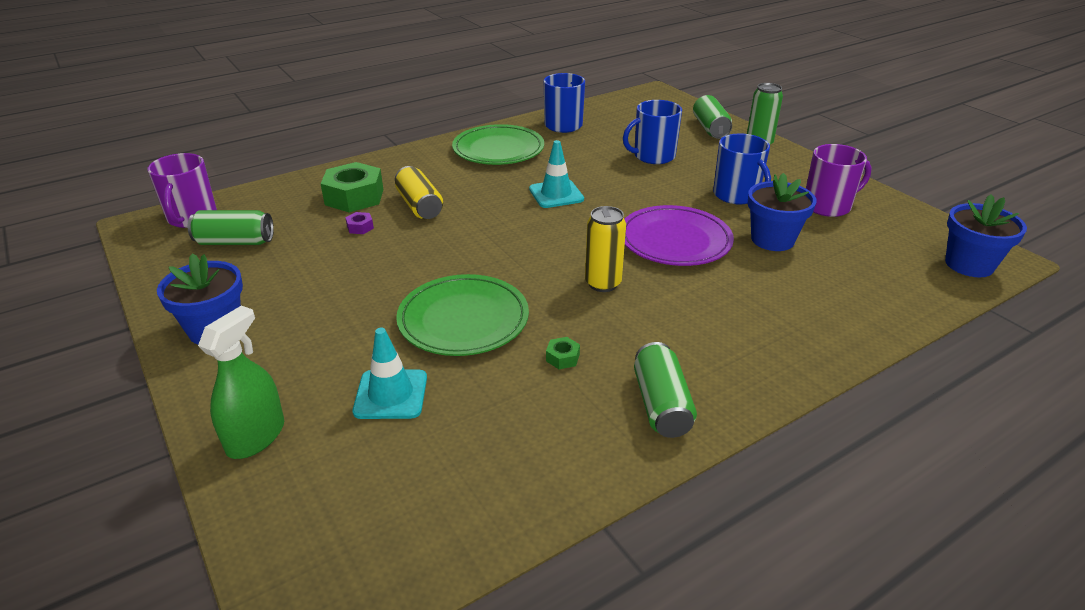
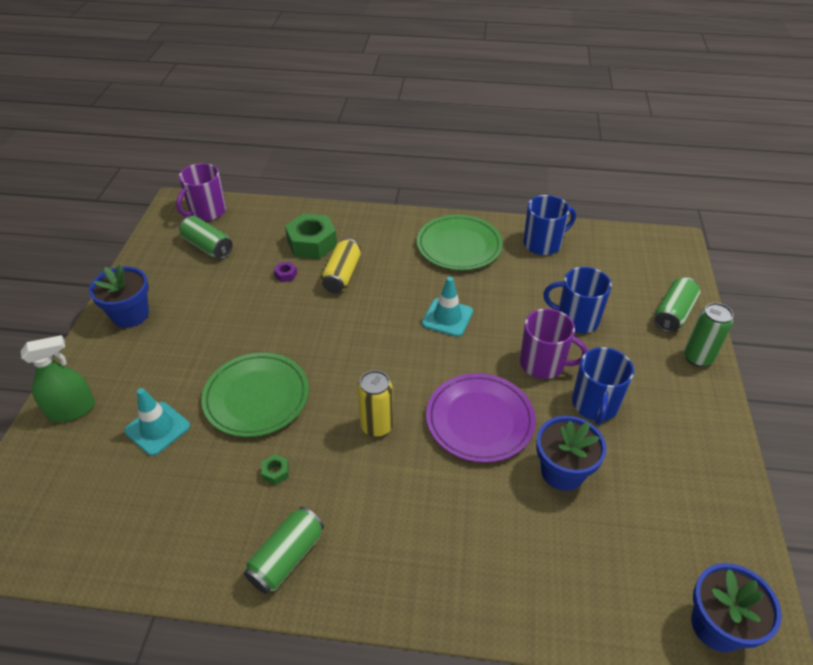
camera: 40 degrees right, 10 degrees up
(828, 206) = (667, 468): purple mug -> purple mug (543, 363)

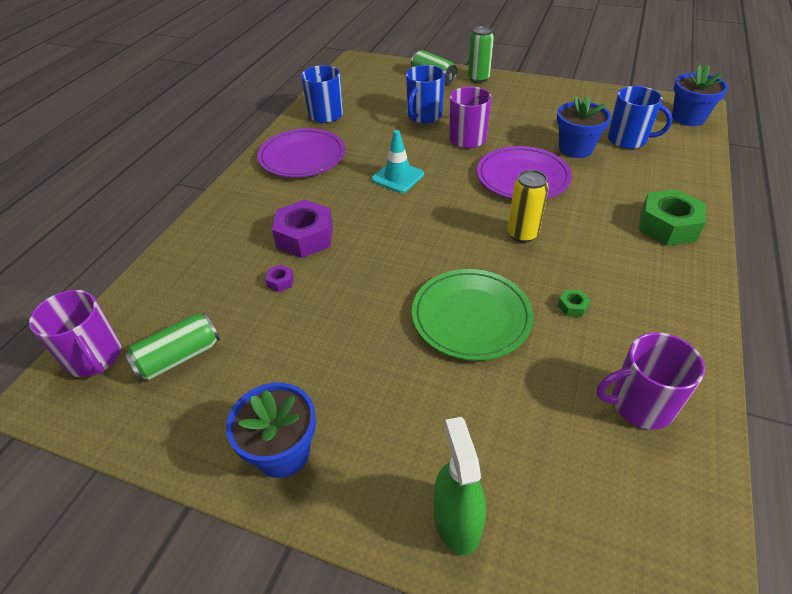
camera: 75 degrees left, 0 degrees up
(157, 428) = (504, 411): turquoise traffic cone -> none
(161, 524) = (640, 404): none -> purple mug
(286, 557) = (668, 304): green can -> none
(312, 243) = (235, 256): green nut -> green nut (667, 226)
(342, 275) = (305, 237): yellow can -> purple nut
(459, 246) = (302, 157): green plate -> purple plate
(595, 405) = (514, 124): blue mug -> blue mug (628, 139)

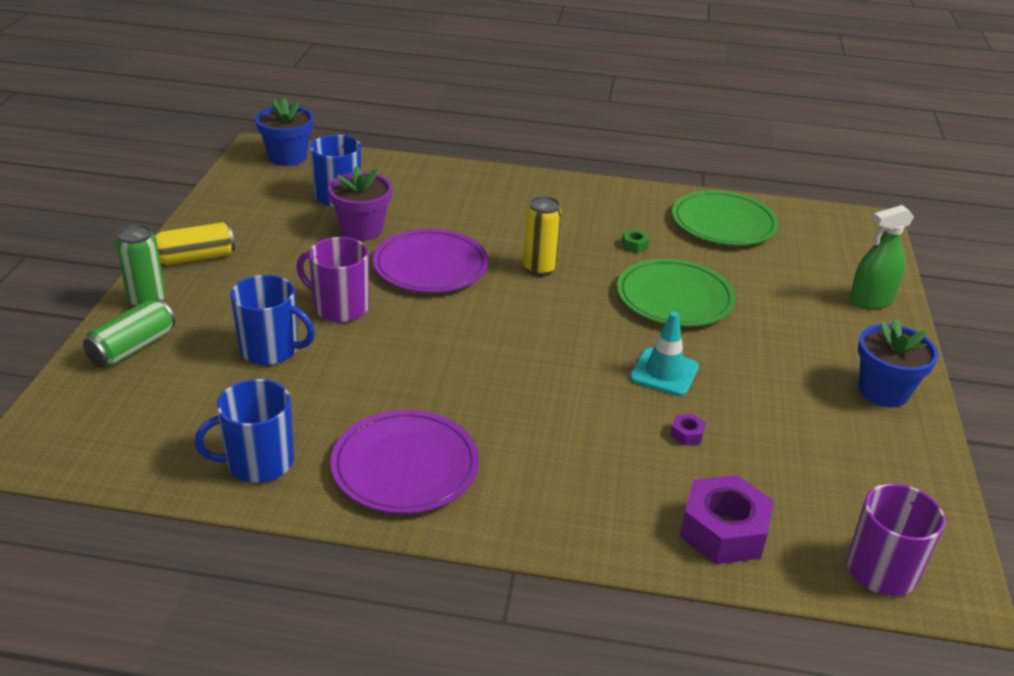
camera: 105 degrees left, 10 degrees down
(179, 357) = (836, 491): green can -> none
(305, 237) = (599, 428): purple nut -> purple nut (723, 530)
(398, 177) = (446, 362): turquoise traffic cone -> turquoise traffic cone (664, 372)
(528, 89) = (195, 257): none -> yellow can
(575, 149) = (362, 229): blue flower pot -> purple flower pot
(640, 404) = (723, 223): purple mug -> green plate
(667, 226) = (501, 190): green nut -> none

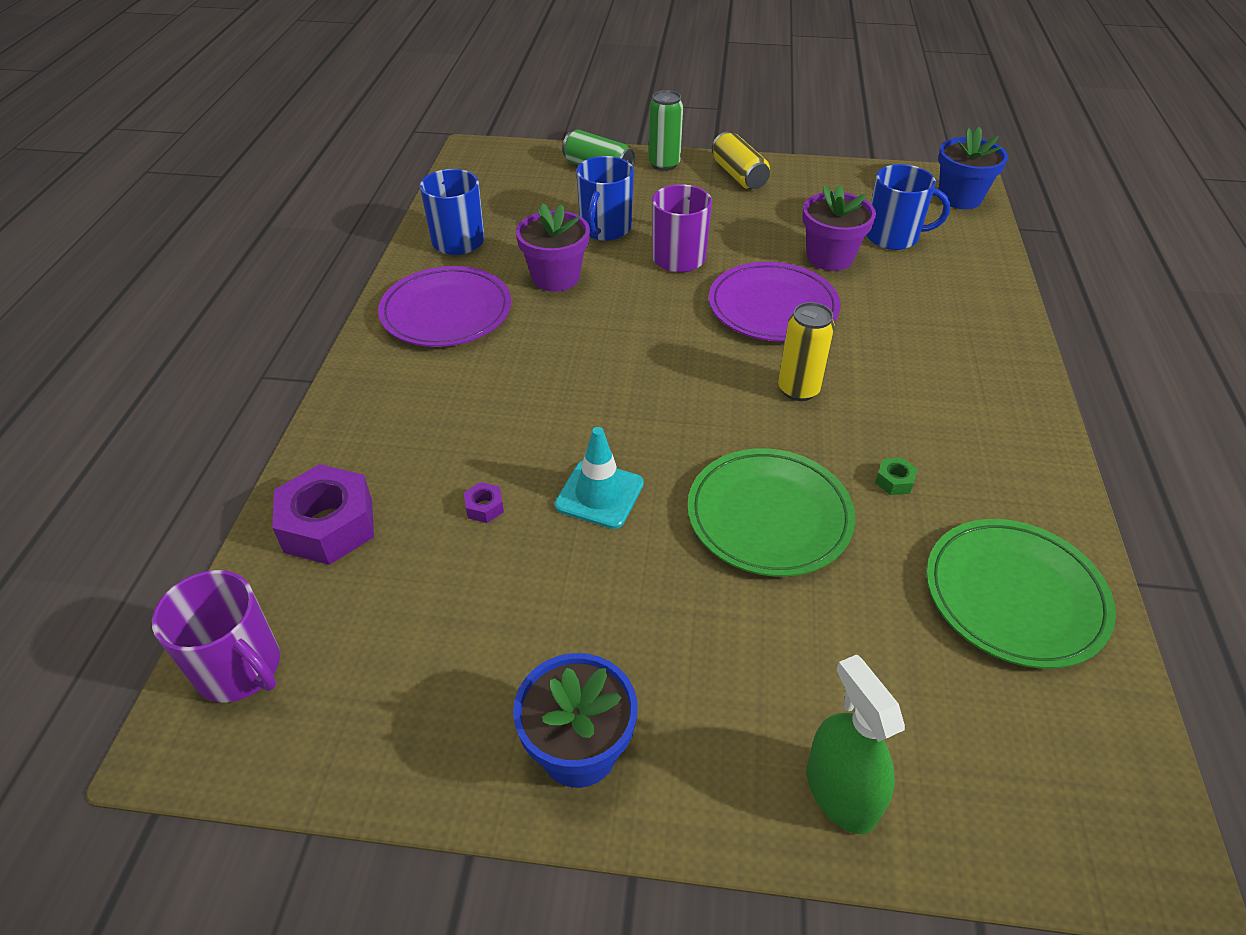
camera: 90 degrees right, 10 degrees up
(356, 387) = (555, 277): none -> purple flower pot

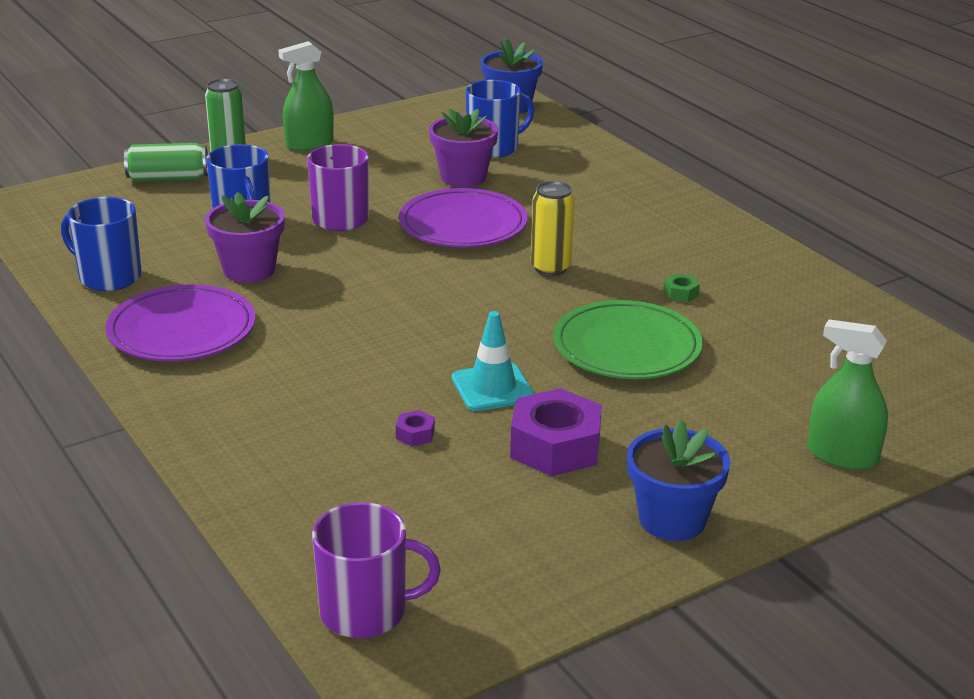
camera: 40 degrees left, 15 degrees down
(329, 525) = (302, 503): purple nut -> purple nut (555, 446)
(738, 175) = (309, 144): yellow can -> green spray bottle
(1014, 596) = (820, 320): green plate -> none

